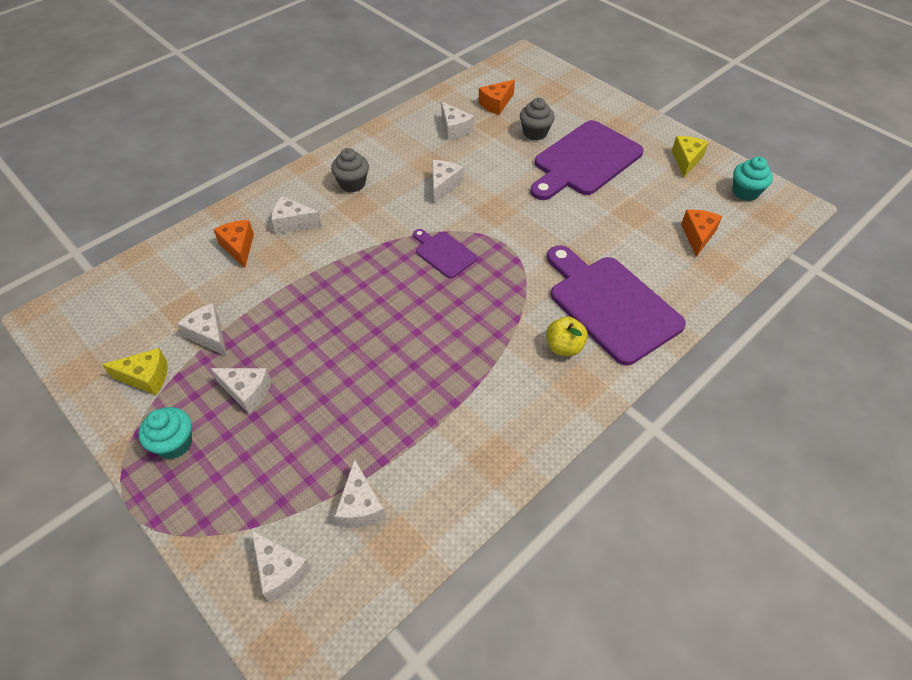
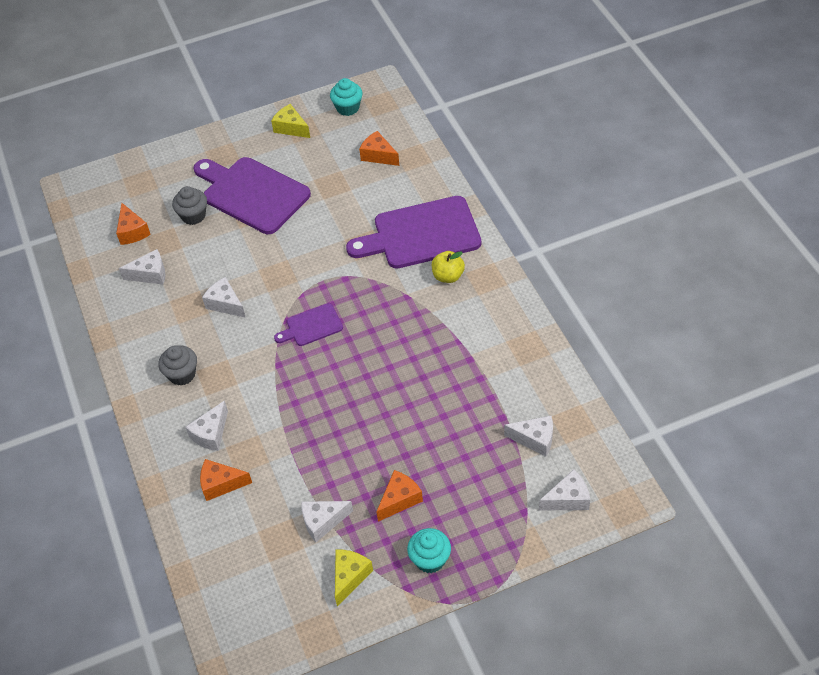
camera: 65 degrees left, 0 degrees up
(247, 392) = (399, 499): white cheese -> orange cheese
(584, 161) = (252, 194): purple cutting board -> purple cutting board turned 150 degrees clockwise

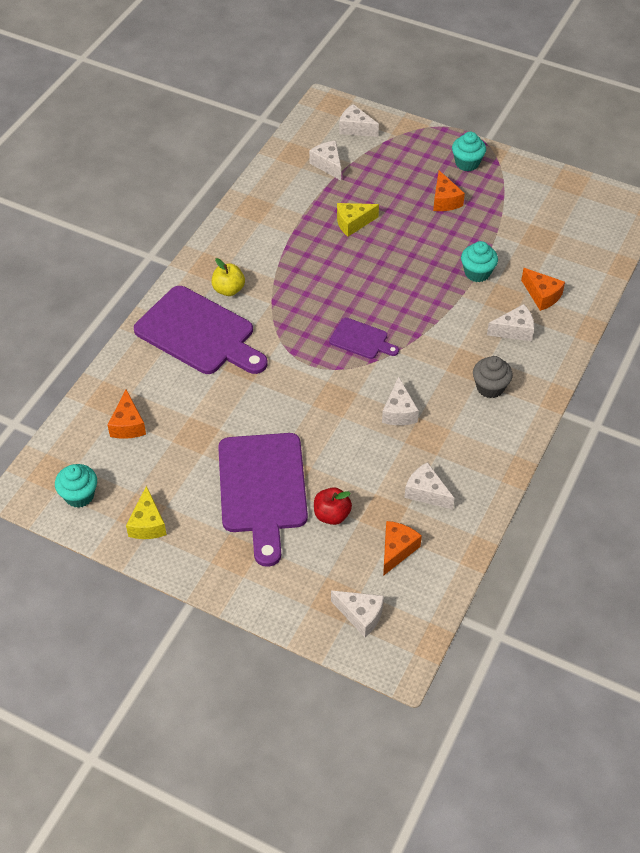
camera: 135 degrees left, 0 degrees up
(193, 216) = (332, 515): grey cupcake -> red apple
(293, 456) = (477, 273): none -> turquoise cupcake
(323, 522) = (503, 226): white cheese -> white cheese (361, 615)
(350, 577) = (521, 190): yellow cheese -> yellow cheese (353, 223)
(399, 499) = (445, 200): orange cheese -> orange cheese turned 105 degrees counterclockwise

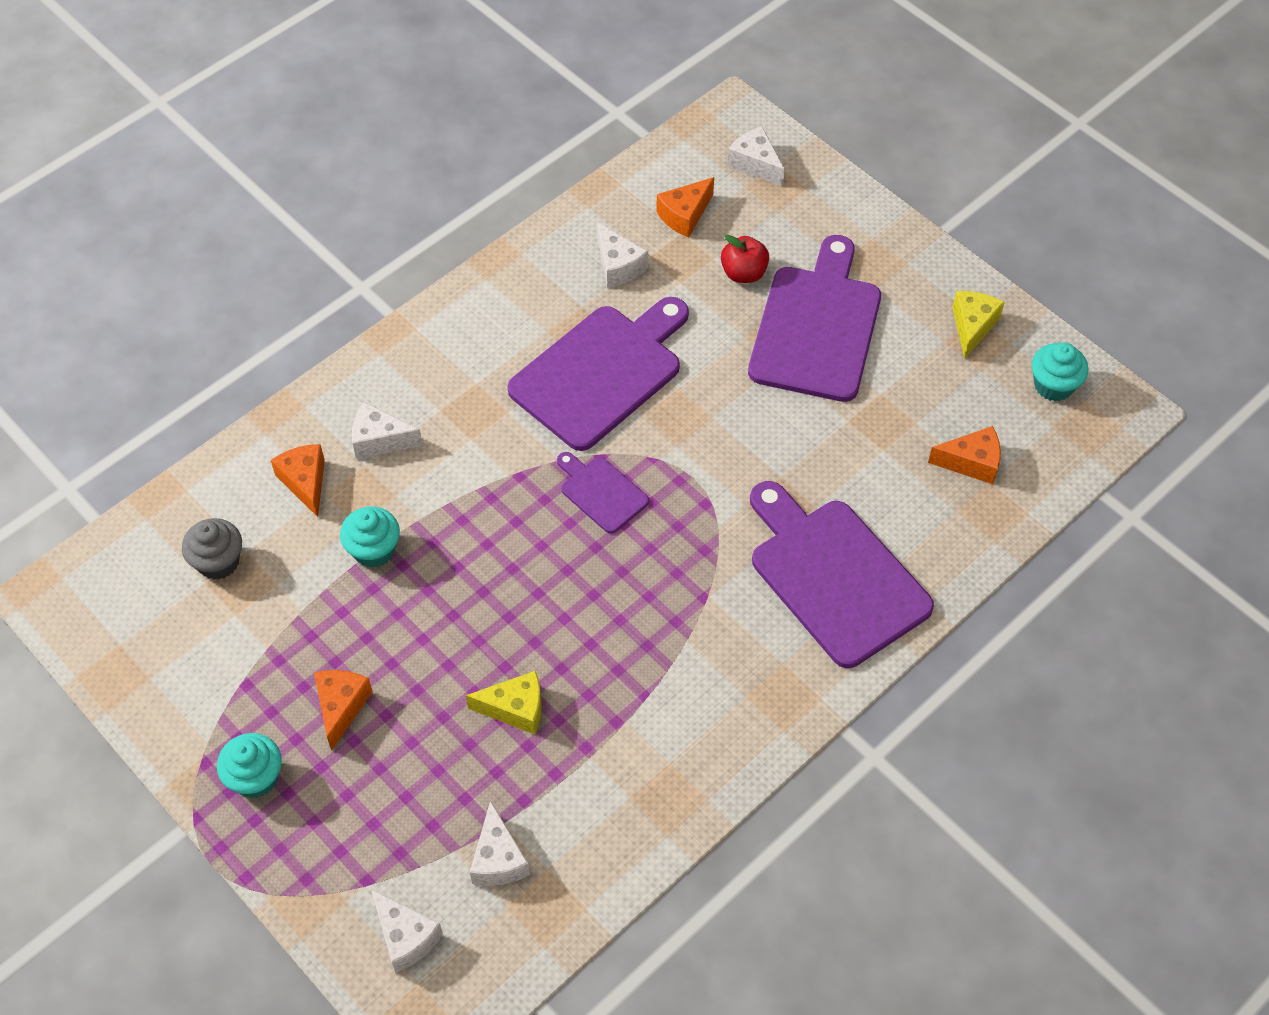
camera: 160 degrees left, 5 degrees up
(128, 425) = (971, 462): orange cheese -> orange cheese turned 75 degrees clockwise
(228, 289) = (765, 641): yellow apple -> none
(399, 412) = (601, 373): white cheese -> purple cutting board
(490, 387) = (464, 370): grey cupcake -> grey cupcake (218, 562)

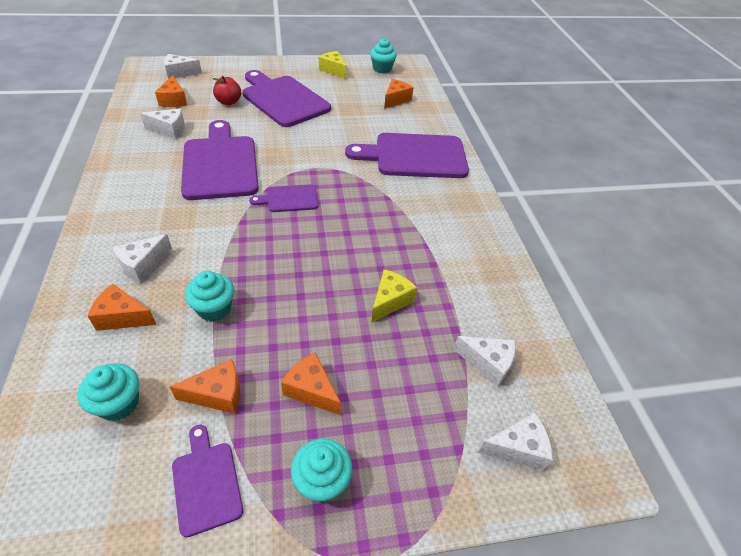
camera: 60 degrees left, 10 degrees down
(195, 688) = (206, 483): none -> purple cutting board
(218, 562) = (119, 403): grey cupcake -> turquoise cupcake
(281, 631) = (217, 394): none -> orange cheese

